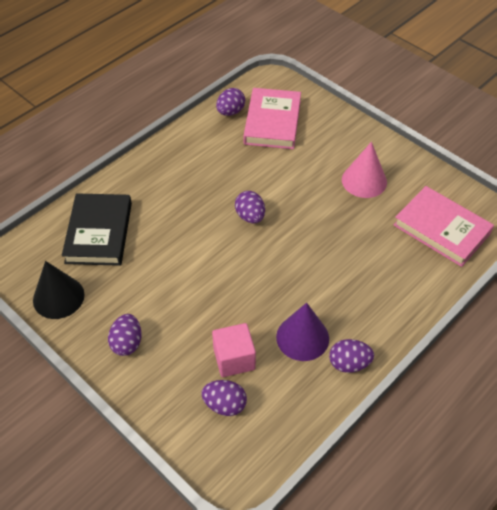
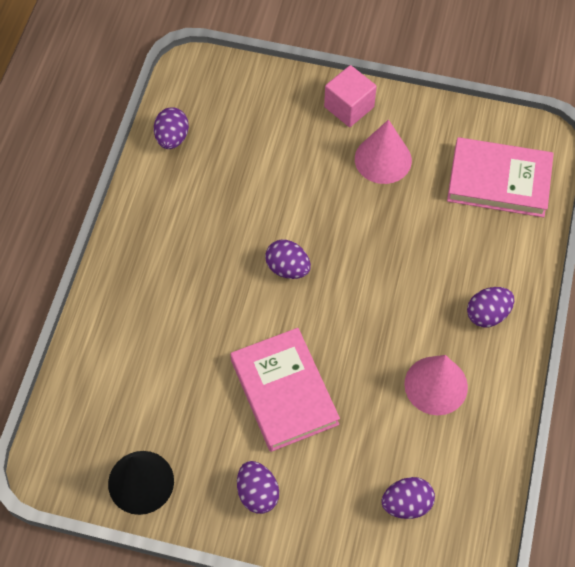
camera: 30 degrees left, 10 degrees up
(99, 233) = (128, 378): black book -> none
(234, 359) = (382, 448): pink cube -> pink cube (349, 107)
(272, 122) = (231, 129): pink book -> pink book (284, 392)
(302, 337) = (436, 385): purple cone -> pink cone
(349, 364) = (499, 389): purple egg -> purple egg (487, 314)

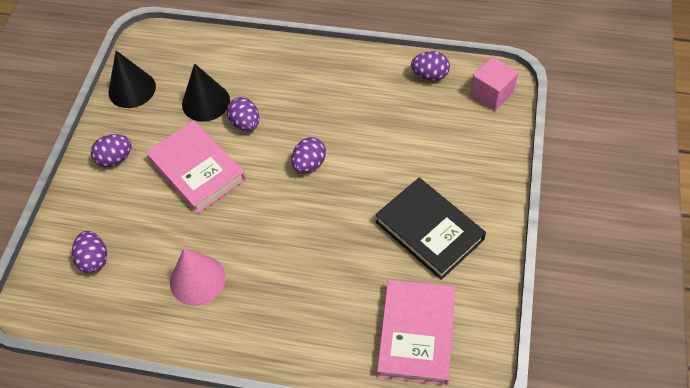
camera: 90 degrees right, 5 degrees down
(177, 385) = (206, 102): none -> black cone
(284, 392) = (197, 170): pink book -> pink book turned 75 degrees clockwise
(349, 107) = (485, 200): pink cube -> pink cube (491, 94)
(383, 159) = (429, 231): pink cone -> black book
(487, 314) = (266, 322): purple egg -> purple egg (245, 123)

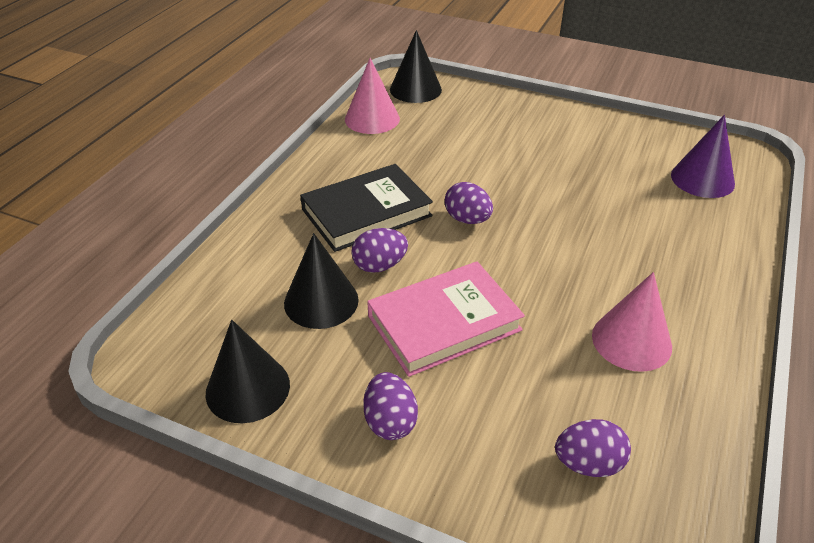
camera: 80 degrees left, 15 degrees down
(416, 334) = (702, 179): pink book -> purple cone
(429, 231) = (578, 152): black book -> black book (366, 213)
(430, 75) = (372, 119): purple egg -> pink cone
(491, 94) = (415, 89): pink cube -> black cone

